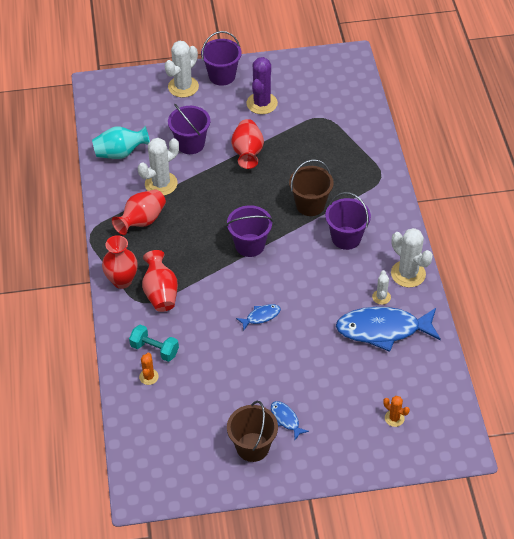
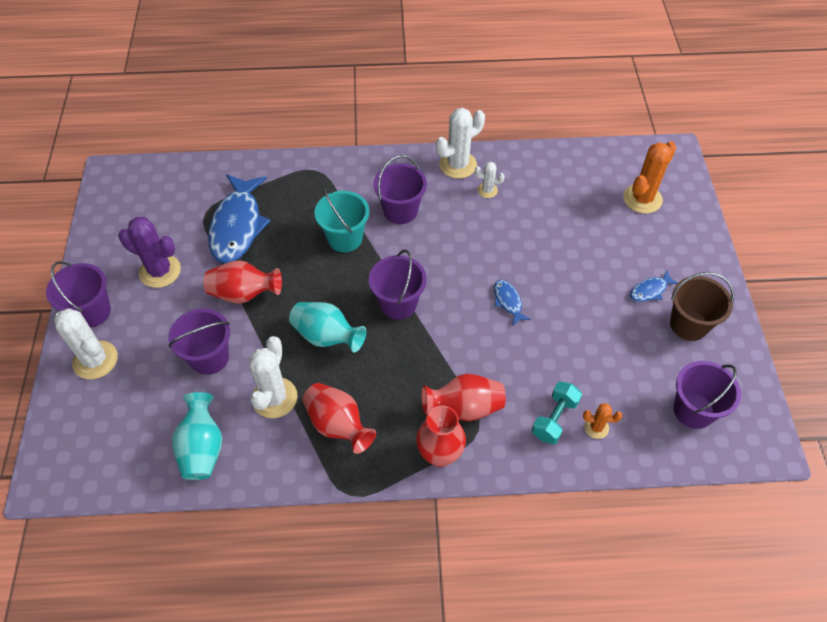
camera: 85 degrees left, 5 degrees up
(161, 184) = (274, 398): white cactus -> white cactus turned 45 degrees clockwise
(168, 444) = (693, 410): none -> purple bucket
(215, 206) = (327, 336): none -> turquoise vase
(310, 205) = (345, 238): brown bucket -> turquoise bucket
(383, 330) = (531, 194): blue fish -> blue fish (237, 226)
(394, 418) = (642, 199): orange cactus -> orange cactus, size x1.90

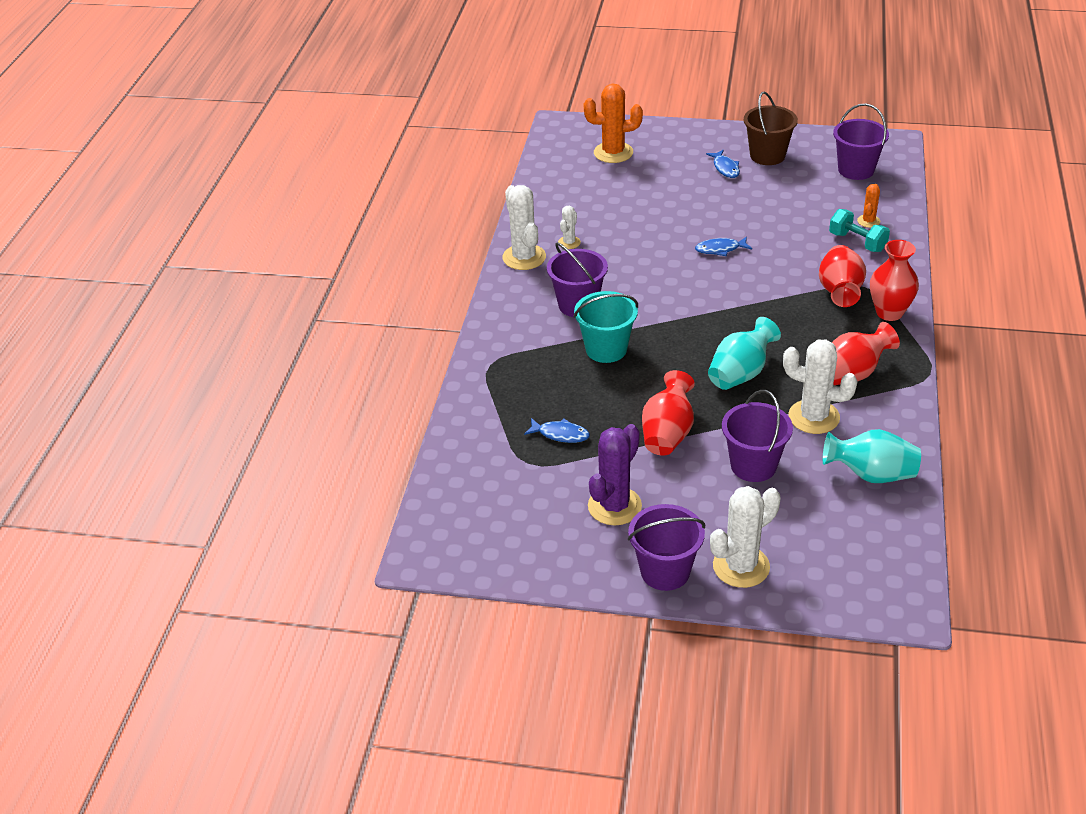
camera: 75 degrees left, 15 degrees down
(237, 226) = (560, 434): blue fish -> blue fish, size x0.45
(398, 304) = (707, 320): purple bucket -> none
(642, 199) = (613, 153): orange cactus -> orange cactus turned 60 degrees counterclockwise

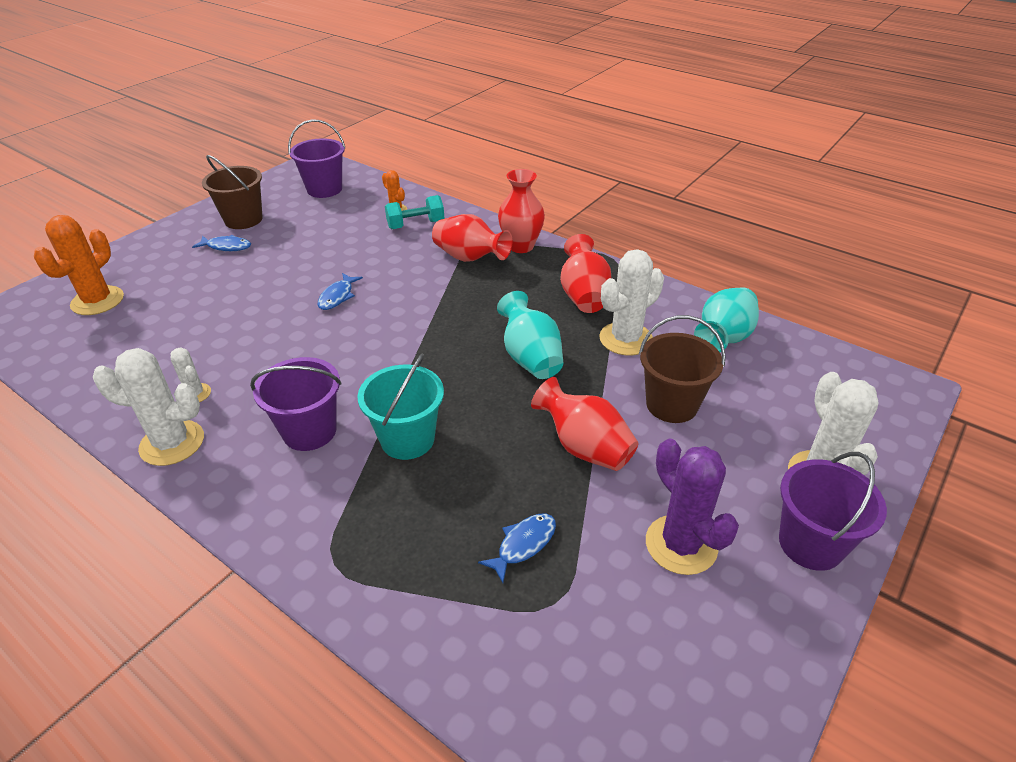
camera: 65 degrees left, 0 degrees up
(753, 465) = (672, 404): purple bucket -> brown bucket

